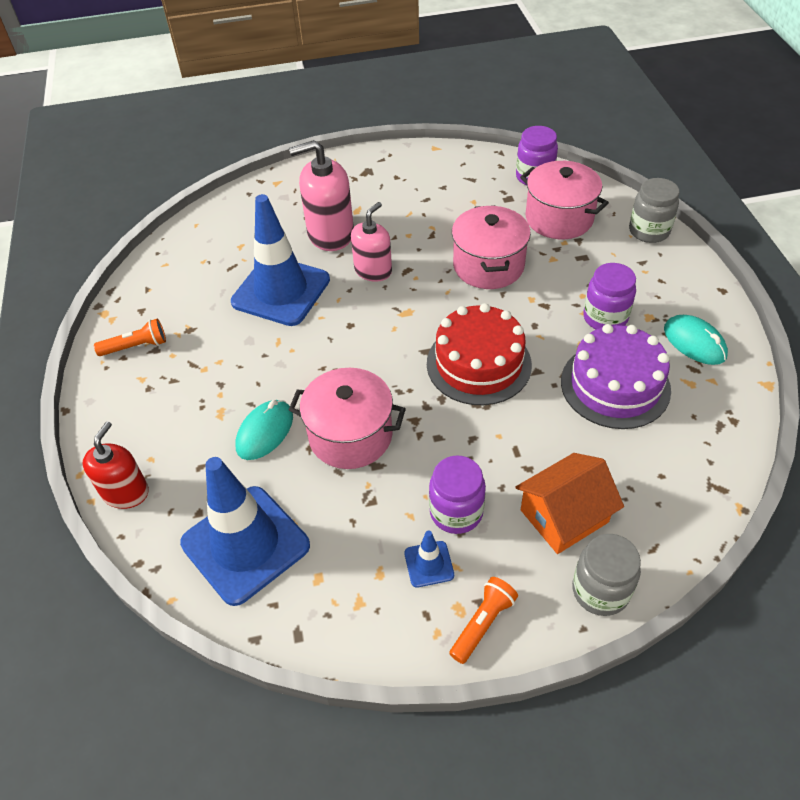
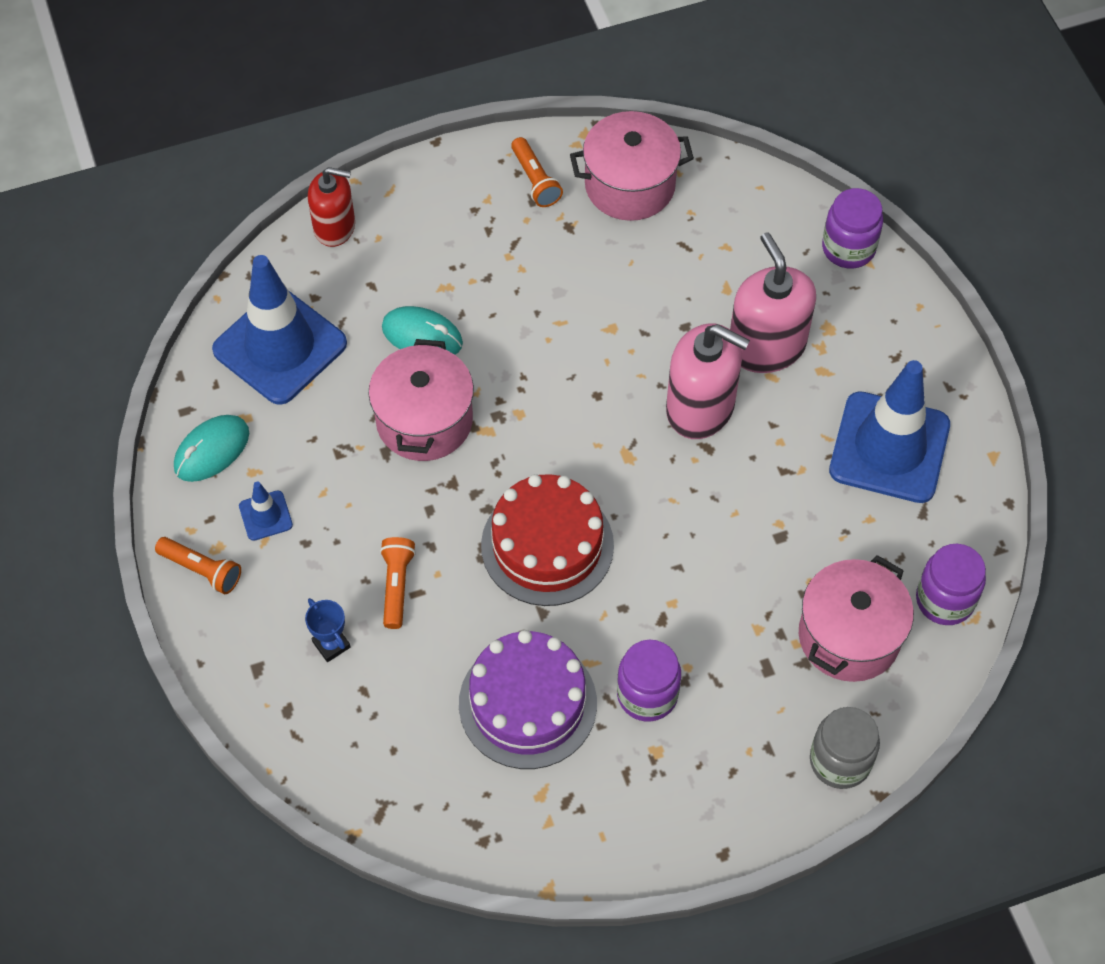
camera: 80 degrees right, 10 degrees up
(281, 291) = (647, 309): blue traffic cone -> blue traffic cone (889, 448)
(373, 270) = (700, 407): pink soap dispenser -> pink soap dispenser, size x1.51
(456, 512) = (330, 536): purple jar -> purple jar (848, 248)
(488, 266) = (730, 546): pink pot -> pink pot (630, 185)
(508, 464) = (396, 585): none -> orange flashlight
(564, 516) = (331, 644): orange house -> blue trophy
(600, 590) = (242, 680): grey jar -> none
(694, 342) = (614, 806): turquoise mouse -> turquoise mouse (212, 450)

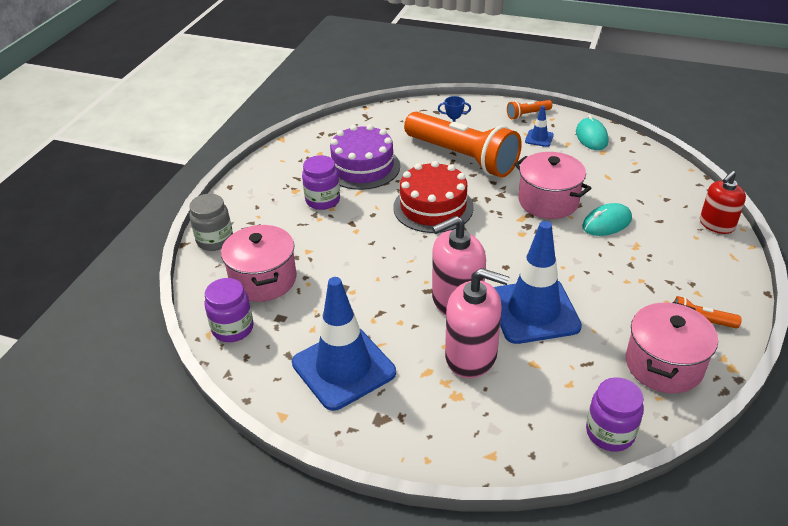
camera: 130 degrees right, 20 degrees down
(280, 347) = (640, 176): blue traffic cone -> blue traffic cone (533, 311)
(396, 585) = (462, 157): orange flashlight -> orange flashlight, size x2.48
(848, 248) = (513, 452): purple jar -> purple jar (610, 433)

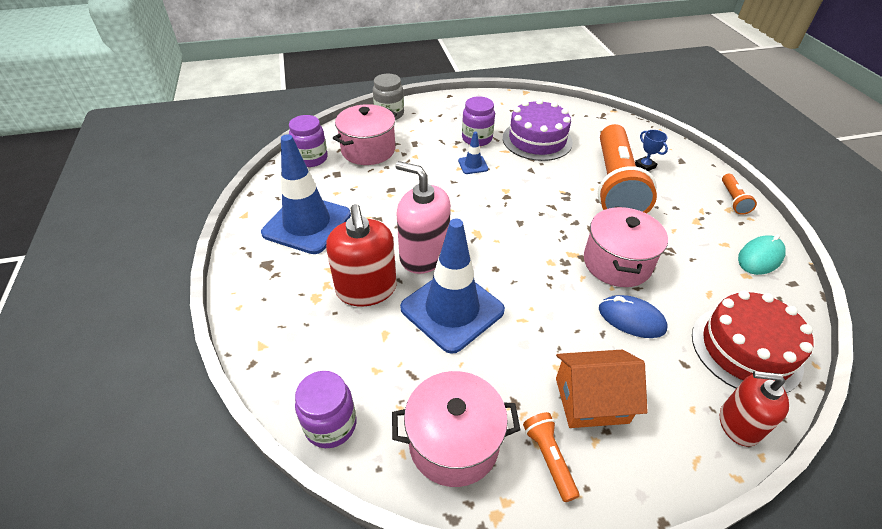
camera: 55 degrees right, 5 degrees up
(433, 207) = (529, 195): red cake -> red cake (746, 349)
(471, 356) = (366, 289): pink soap dispenser -> red soap dispenser
(527, 114) = (733, 200): orange flashlight -> orange flashlight turned 120 degrees counterclockwise
(539, 138) = (706, 221): blue traffic cone -> blue traffic cone (473, 165)
(606, 223) = (631, 319): turquoise mouse -> blue mouse
(665, 278) = (591, 400): none -> orange house

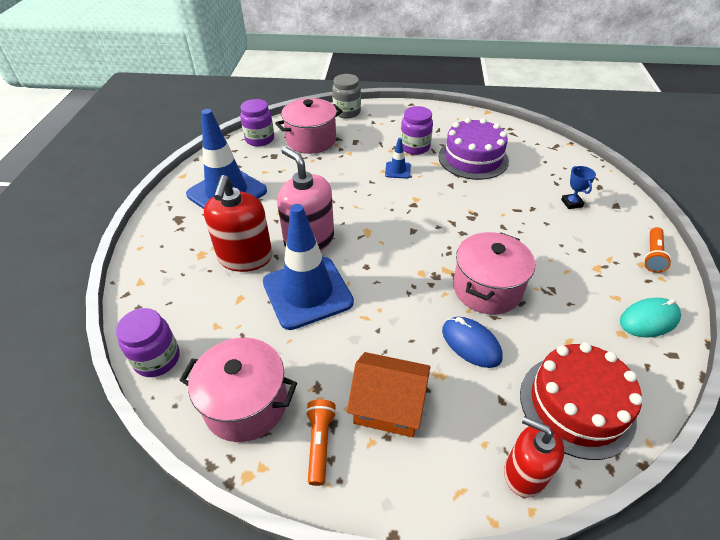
camera: 20 degrees right, 0 degrees up
(615, 185) = (528, 215): orange flashlight -> none

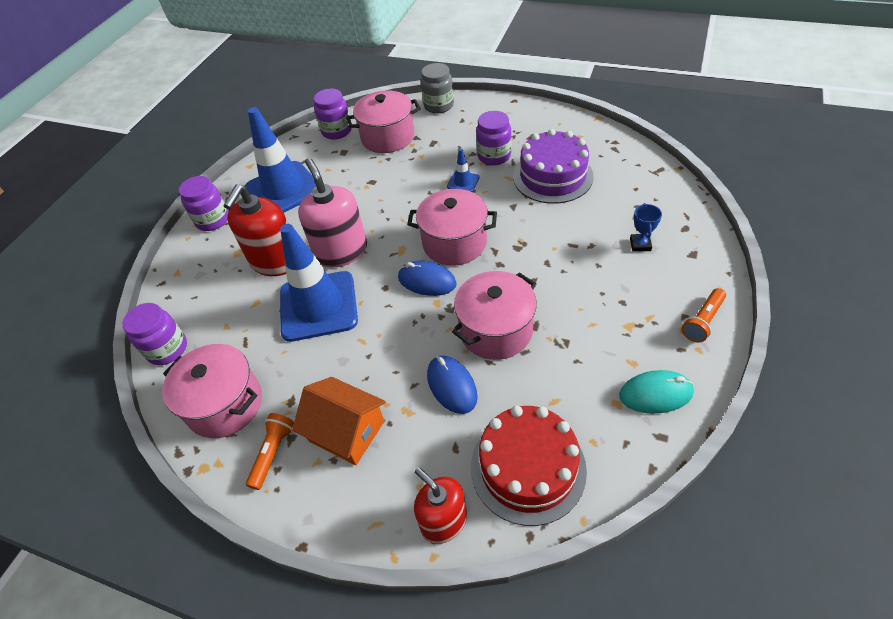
camera: 20 degrees right, 5 degrees up
(162, 228) = (213, 220): none -> purple jar
(403, 255) = (427, 281): none -> blue mouse
(414, 220) = (454, 243): none -> pink pot

